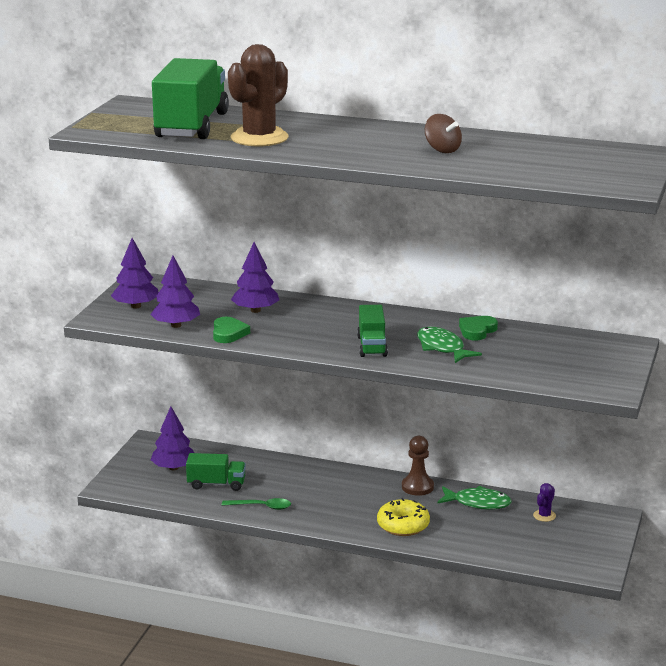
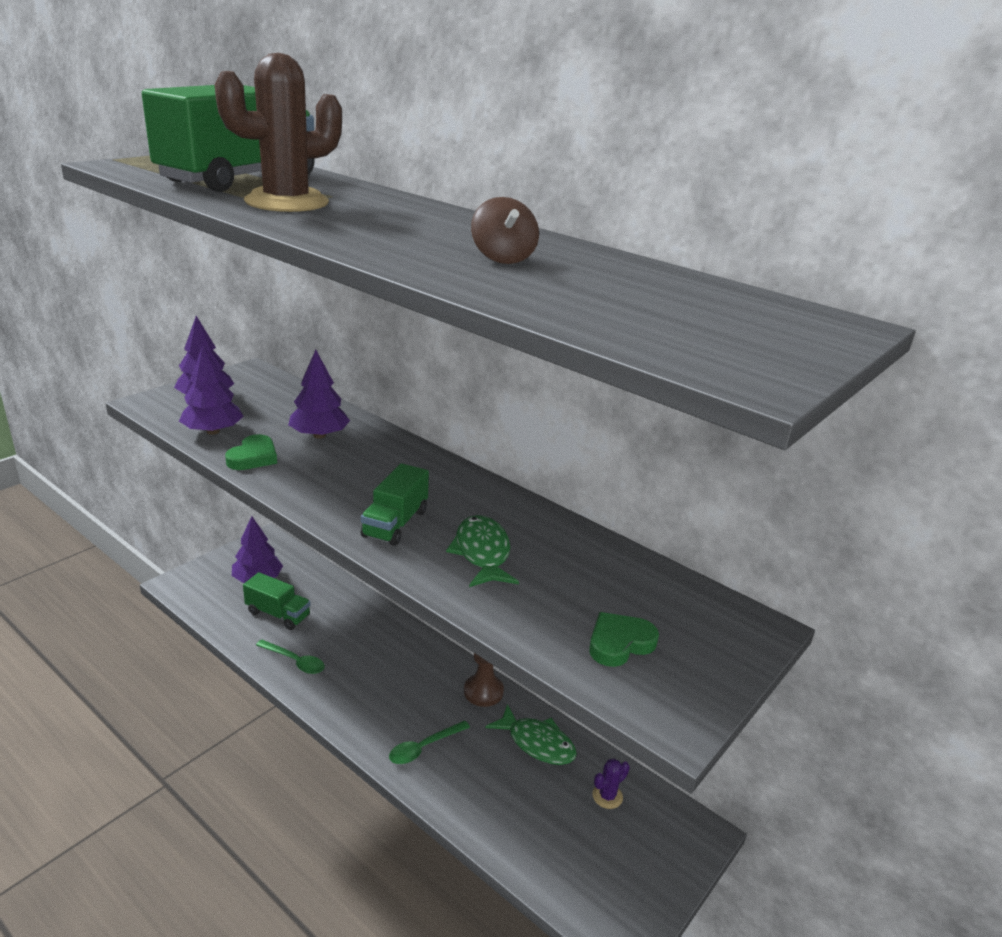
camera: 20 degrees right, 5 degrees up
(403, 525) = (424, 747): yellow donut -> green spoon
(477, 331) = (553, 538): green heart -> green heart (619, 643)

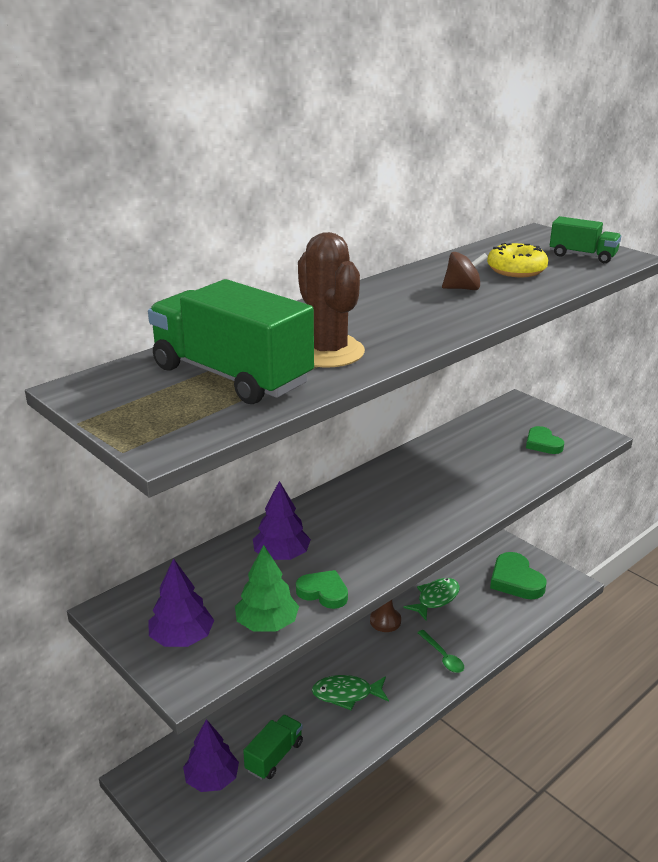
camera: 80 degrees left, 0 degrees up
(213, 431) = (267, 623): purple tree -> green tree
(295, 661) = (344, 739): green spoon -> none
(395, 523) = (429, 515): green truck -> green truck (582, 256)
(482, 553) = (462, 481): green fish -> green fish (346, 694)
(605, 291) = (516, 270): none -> yellow donut
(605, 846) = (515, 580): none -> green heart
(607, 796) = (478, 574): purple cactus -> none

